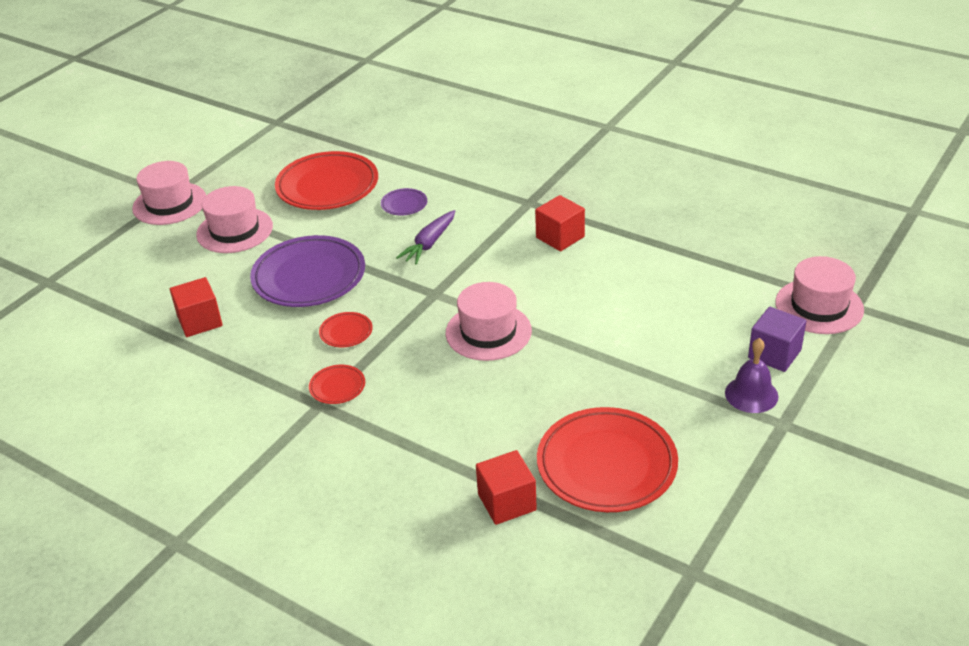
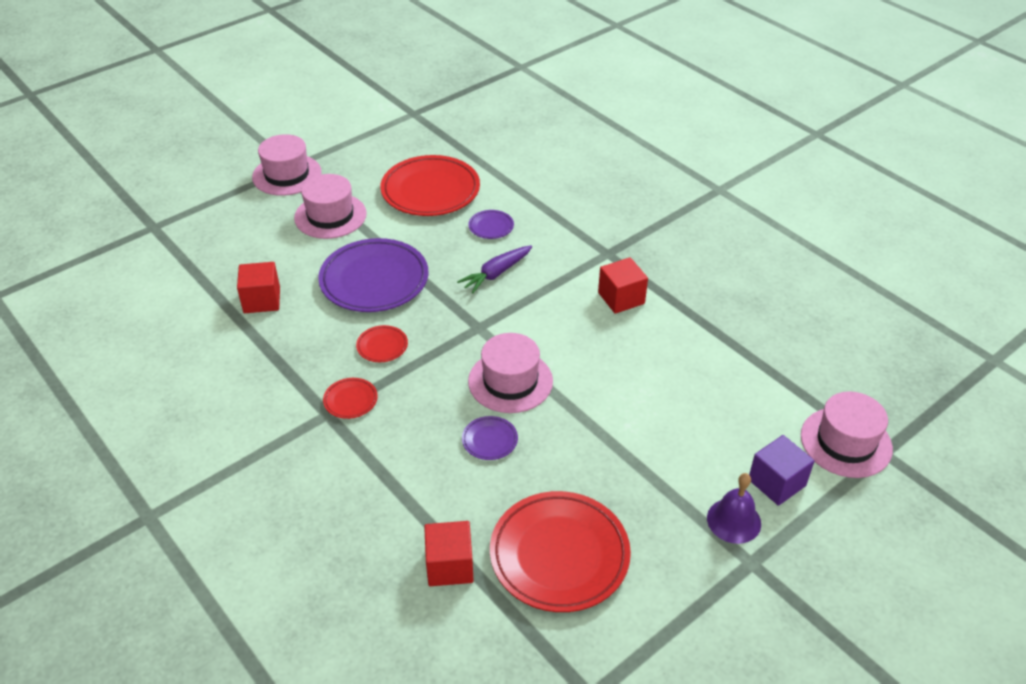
camera: 15 degrees right, 5 degrees up
(493, 386) = (489, 440): none -> purple plate

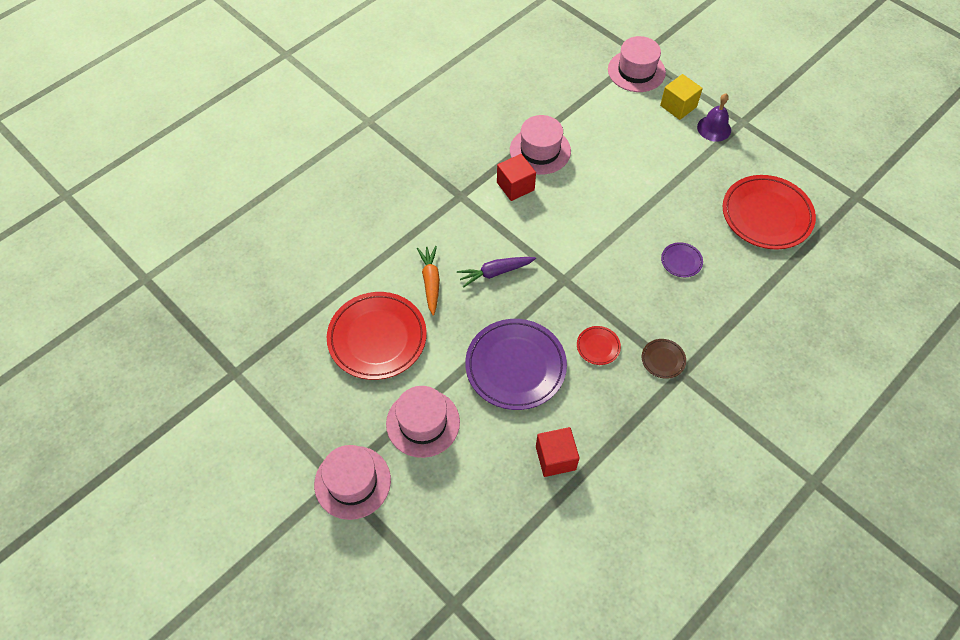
camera: 95 degrees left, 15 degrees up
(350, 400) = (663, 360): red plate -> brown plate
(450, 566) = (793, 274): red cube -> none
(491, 227) = (431, 282): purple plate -> orange carrot
(496, 273) = (495, 272): purple carrot -> purple carrot turned 120 degrees clockwise
(510, 381) = (620, 253): pink hat -> pink hat (540, 150)
(776, 482) = (678, 106): purple cube -> yellow cube

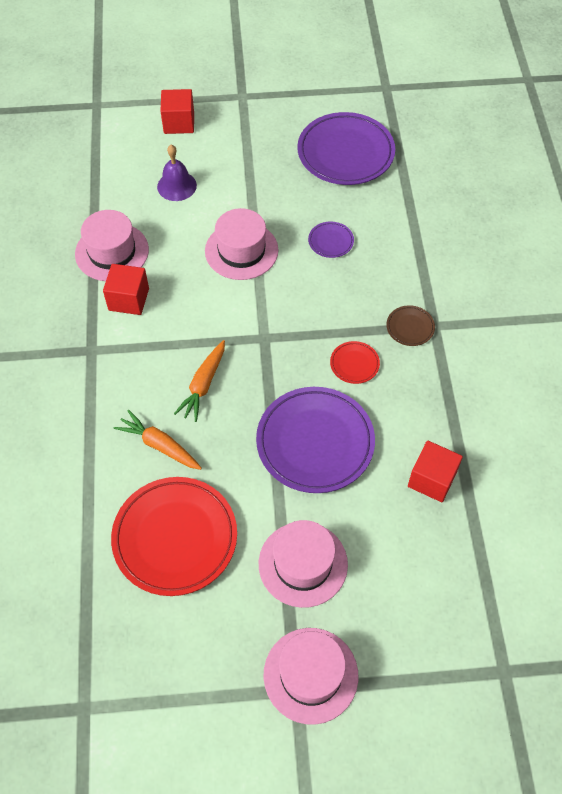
camera: 50 degrees left, 0 degrees up
(495, 272) = (203, 385): purple carrot -> orange carrot
(636, 71) = (110, 121): pink hat -> pink hat (241, 250)
(678, 106) = (179, 123): yellow cube -> red cube
(714, 128) = (227, 118): purple bell -> purple bell (177, 186)
(766, 215) = (345, 153): red plate -> purple plate

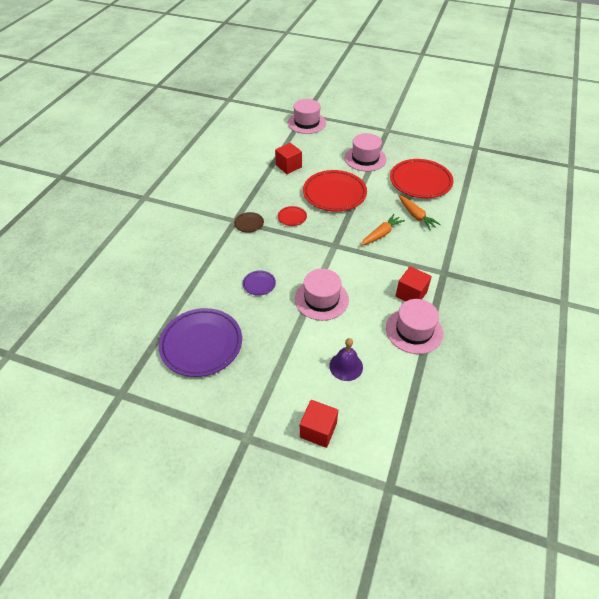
camera: 155 degrees left, 10 degrees down
(310, 675) = (379, 132): pink hat -> pink hat (306, 123)
(315, 442) = (334, 194): purple plate -> red plate

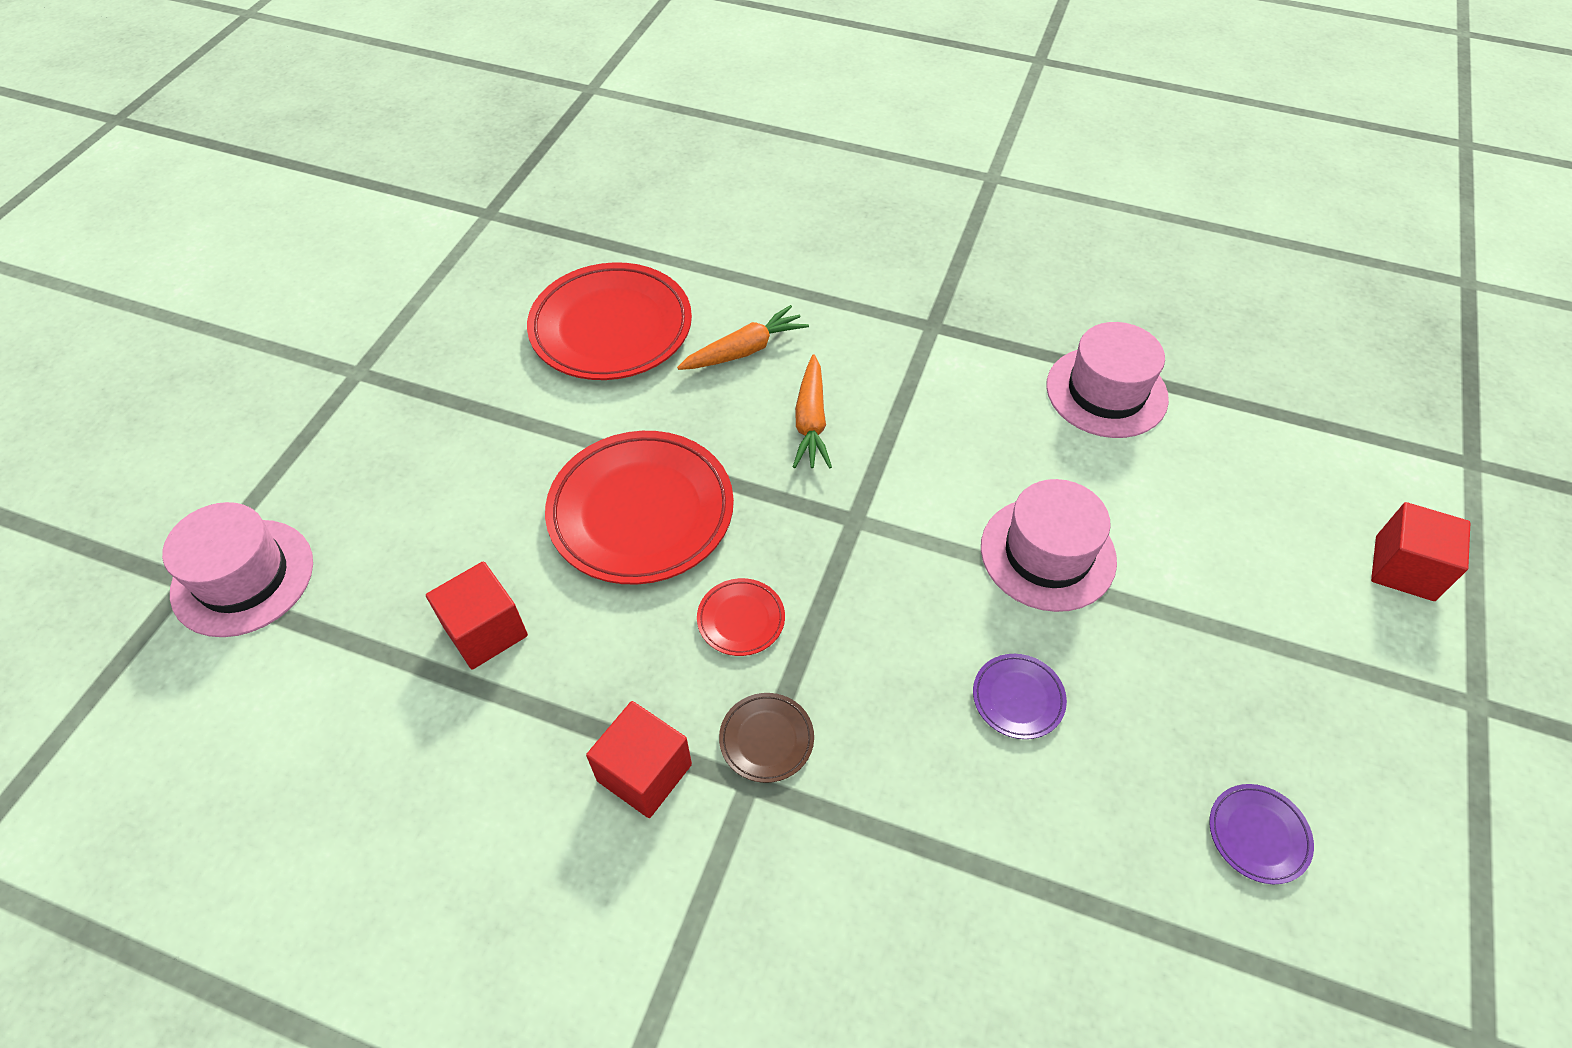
camera: 90 degrees left, 5 degrees up
(201, 344) = (1258, 835): purple plate -> purple plate, size x0.44
(346, 366) = (1232, 513): purple bell -> none
(365, 158) = (487, 432): pink hat -> none
(381, 234) = (811, 421): orange carrot -> orange carrot turned 135 degrees counterclockwise
(411, 294) = (1004, 386): red cube -> red cube (644, 772)

